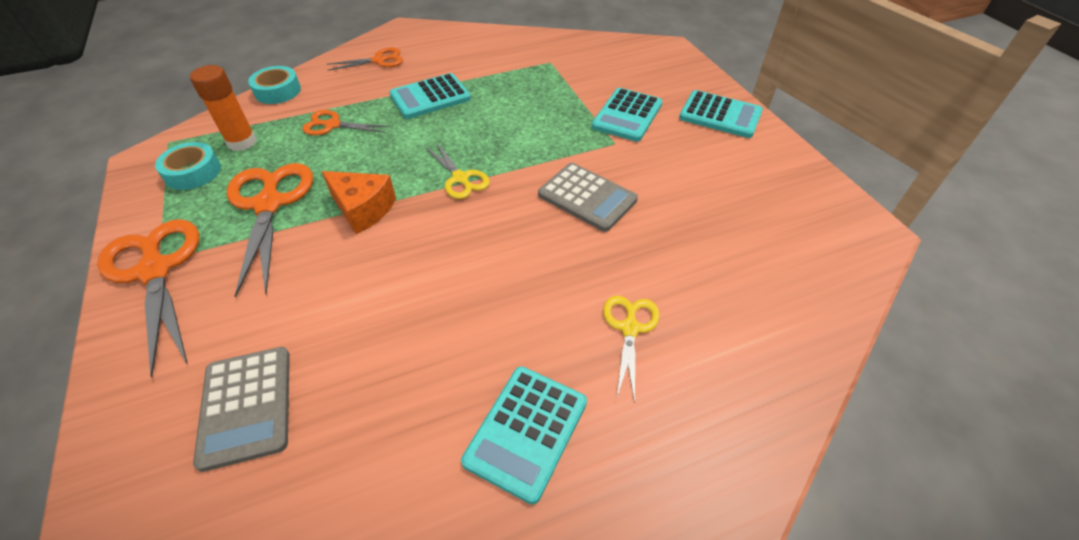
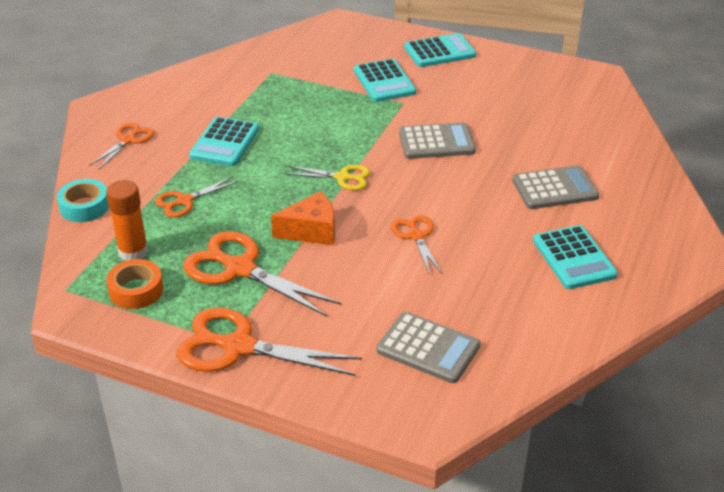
camera: 45 degrees left, 10 degrees down
(193, 172) = (136, 290): turquoise tape -> orange tape
(426, 277) = (416, 236): none -> orange scissors
(629, 328) = (555, 189): yellow scissors -> grey calculator

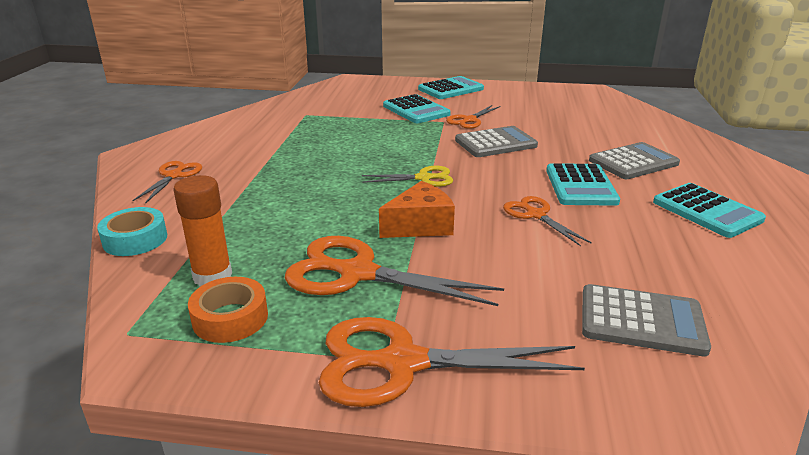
camera: 15 degrees left, 10 degrees down
(185, 201) = (259, 218): orange scissors -> orange scissors (469, 120)
(225, 142) = (283, 166): turquoise calculator -> turquoise calculator (581, 186)

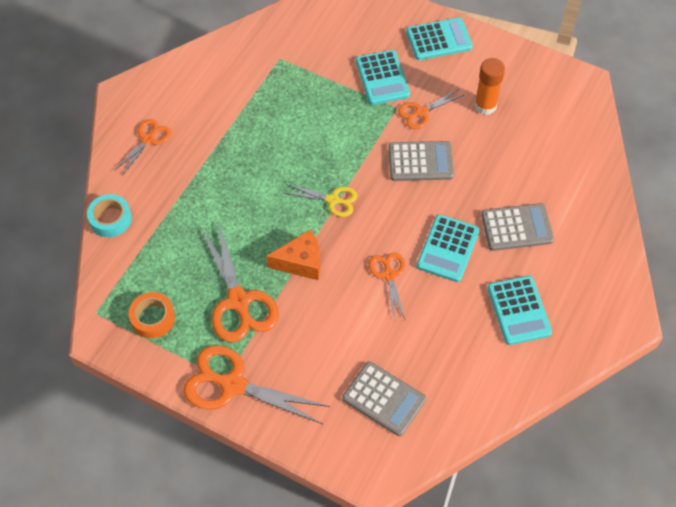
camera: 20 degrees right, 30 degrees up
(212, 276) = (151, 275): orange glue stick -> orange glue stick (485, 106)
(358, 273) = (238, 301): orange scissors -> orange scissors turned 150 degrees counterclockwise

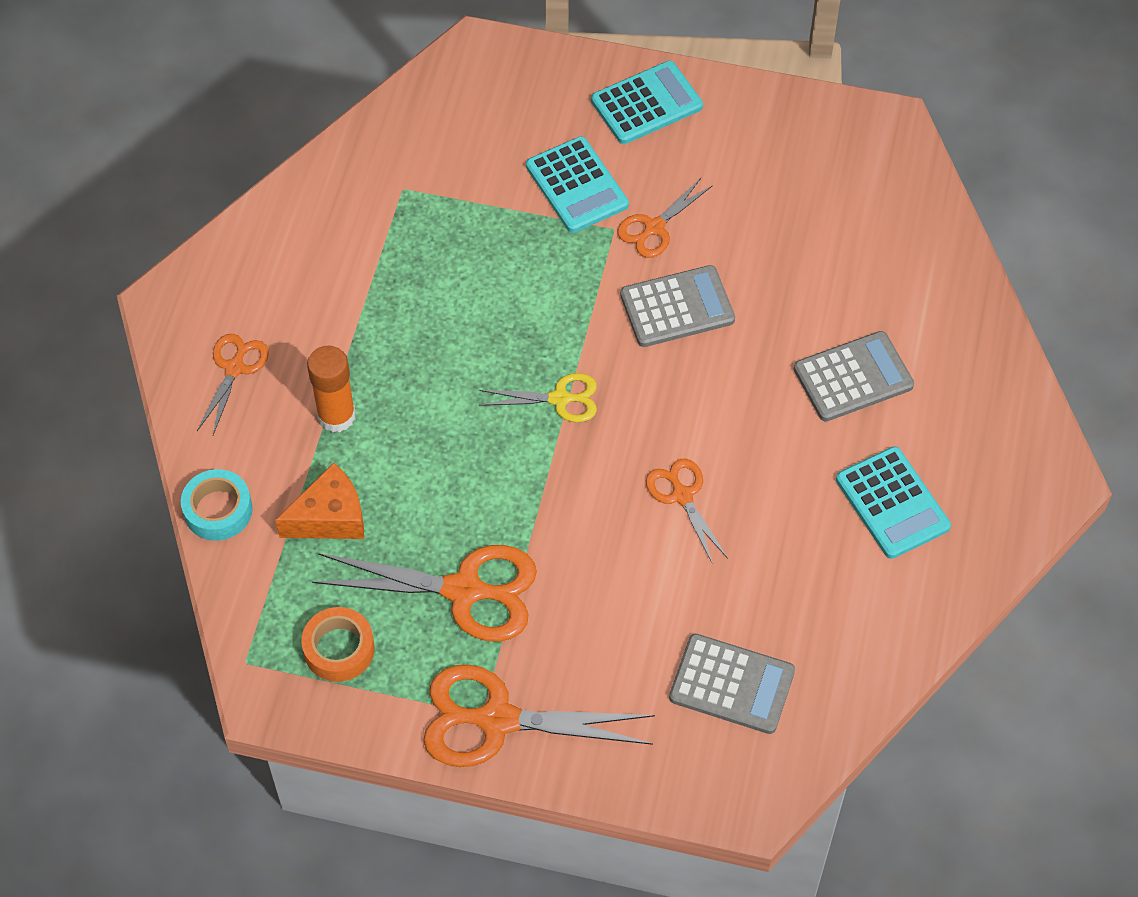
camera: 15 degrees left, 0 degrees up
(238, 301) = (464, 590): orange scissors -> orange scissors turned 45 degrees counterclockwise
(301, 262) = (541, 508): orange cheese -> orange cheese (330, 517)
(448, 248) = (759, 434): turquoise calculator -> none
(485, 106) = (750, 196): orange glue stick -> orange glue stick (336, 416)

